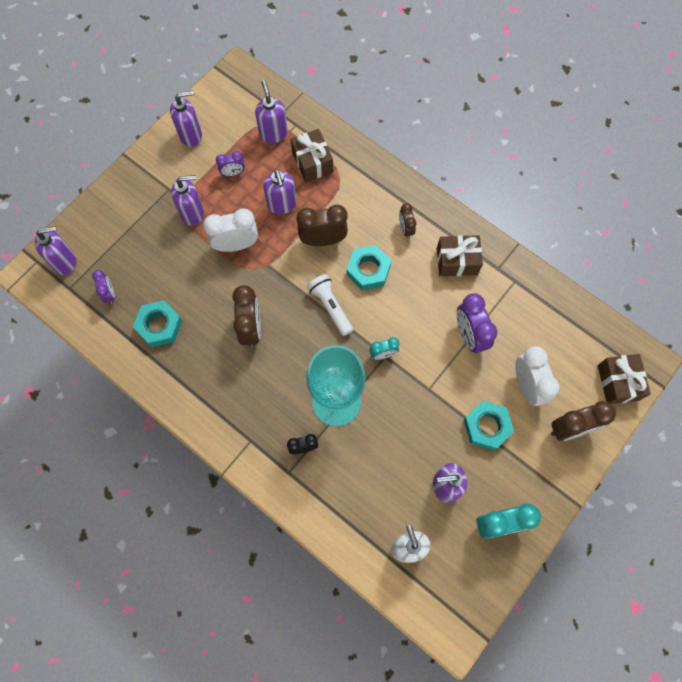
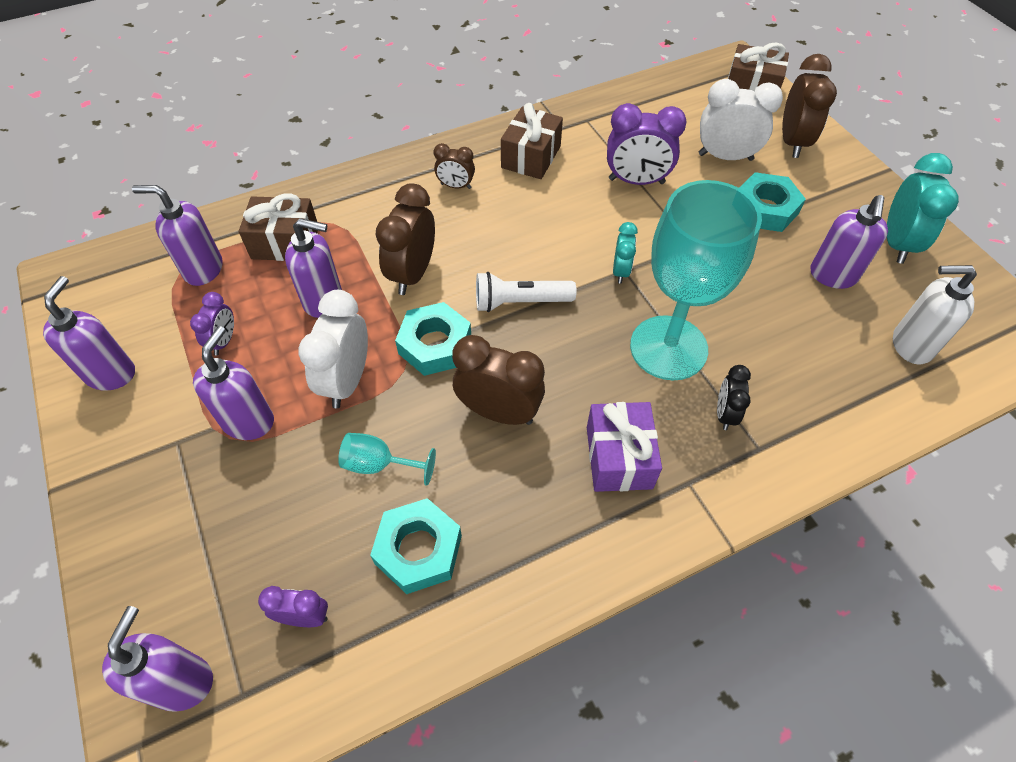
camera: 65 degrees left, 15 degrees down
(195, 285) = (379, 464): none -> turquoise goblet
(250, 399) = (618, 457): none -> purple gift
(368, 270) = (489, 243): turquoise nut -> turquoise nut (435, 345)

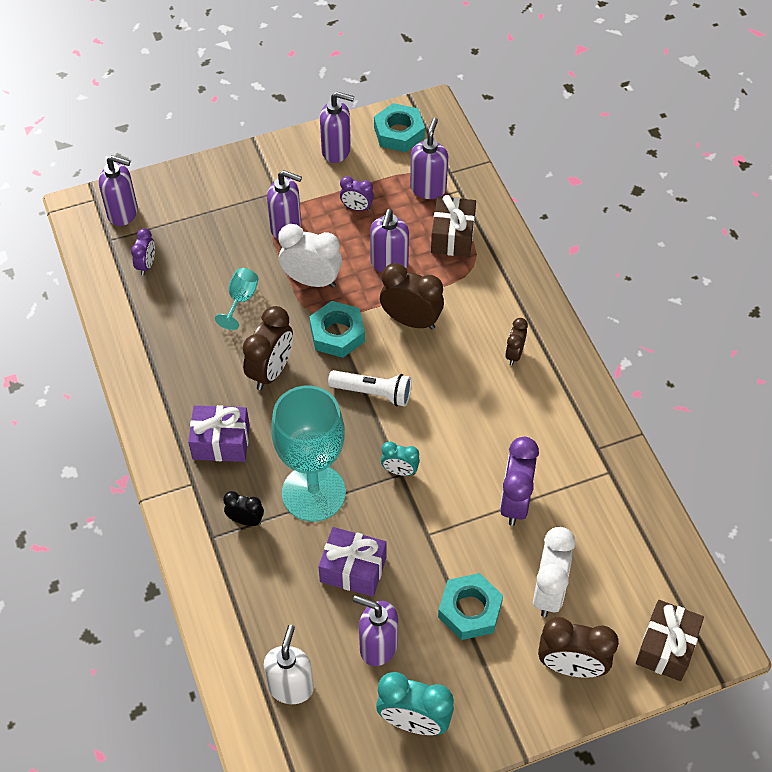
camera: 95 degrees right, 0 degrees up
(418, 550) = (176, 321): turquoise nut -> turquoise nut (399, 133)
(520, 302) = (373, 393): white flashlight -> white flashlight turned 105 degrees clockwise
(531, 157) = (553, 416): brown gift -> none
(753, 303) = (353, 569): none -> purple gift

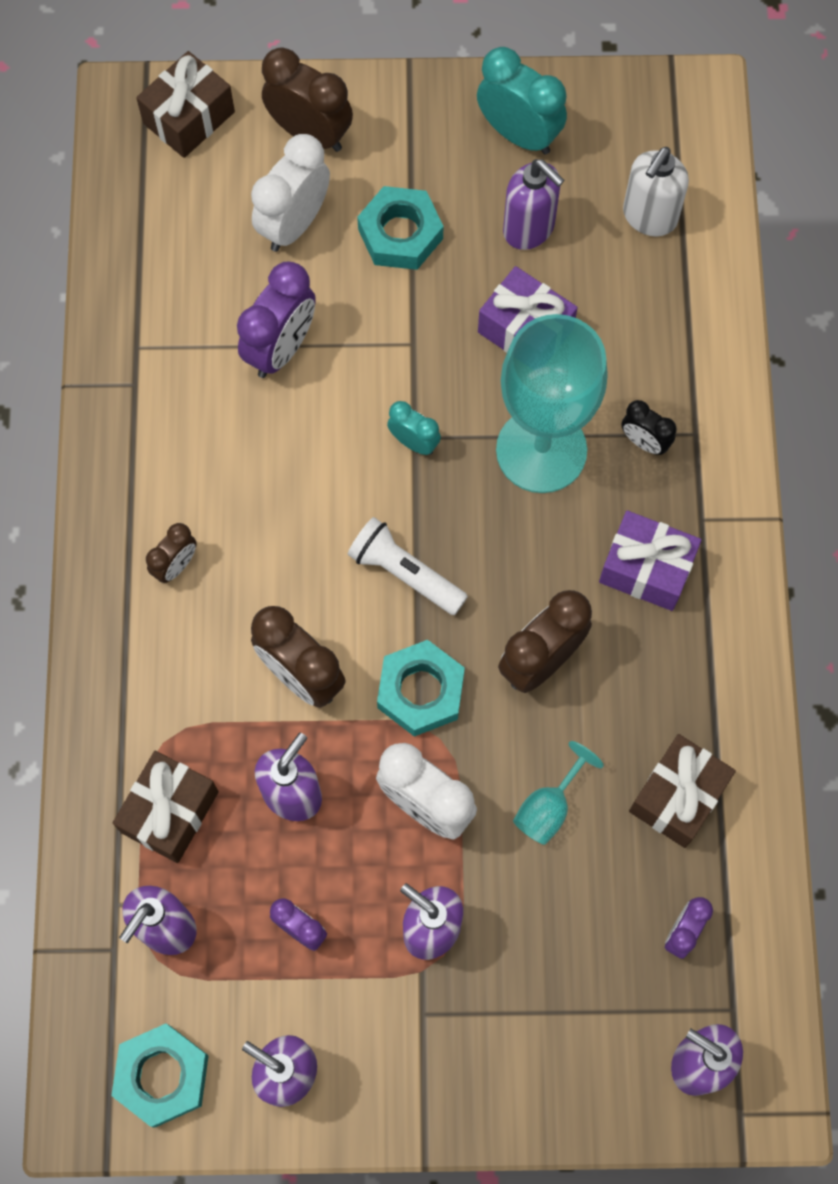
camera: 160 degrees left, 15 degrees up
(166, 327) = (678, 796): none -> brown gift

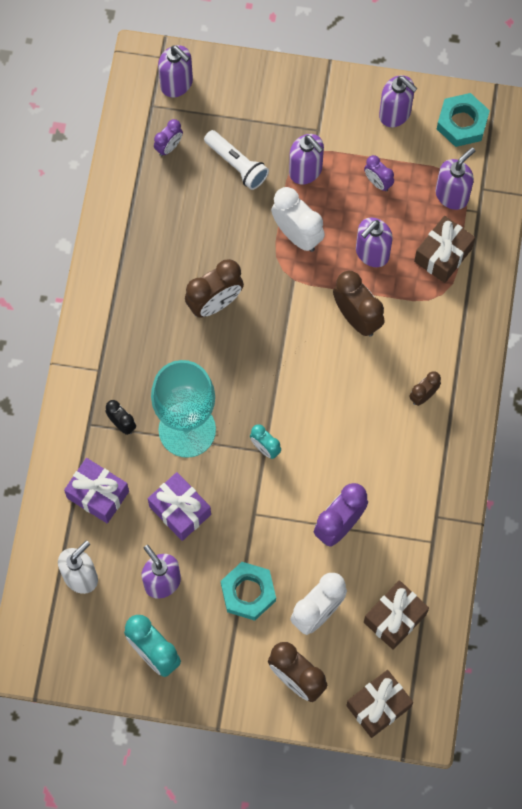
camera: 170 degrees left, 0 degrees up
(405, 573) = (285, 368): white flashlight -> white flashlight (237, 164)
(420, 691) = (288, 297): turquoise nut -> none
(549, 807) = (228, 222): turquoise goblet -> none
(646, 569) = (140, 346): purple gift -> purple gift (98, 494)
(678, 796) = (154, 216): brown gift -> brown gift (395, 618)

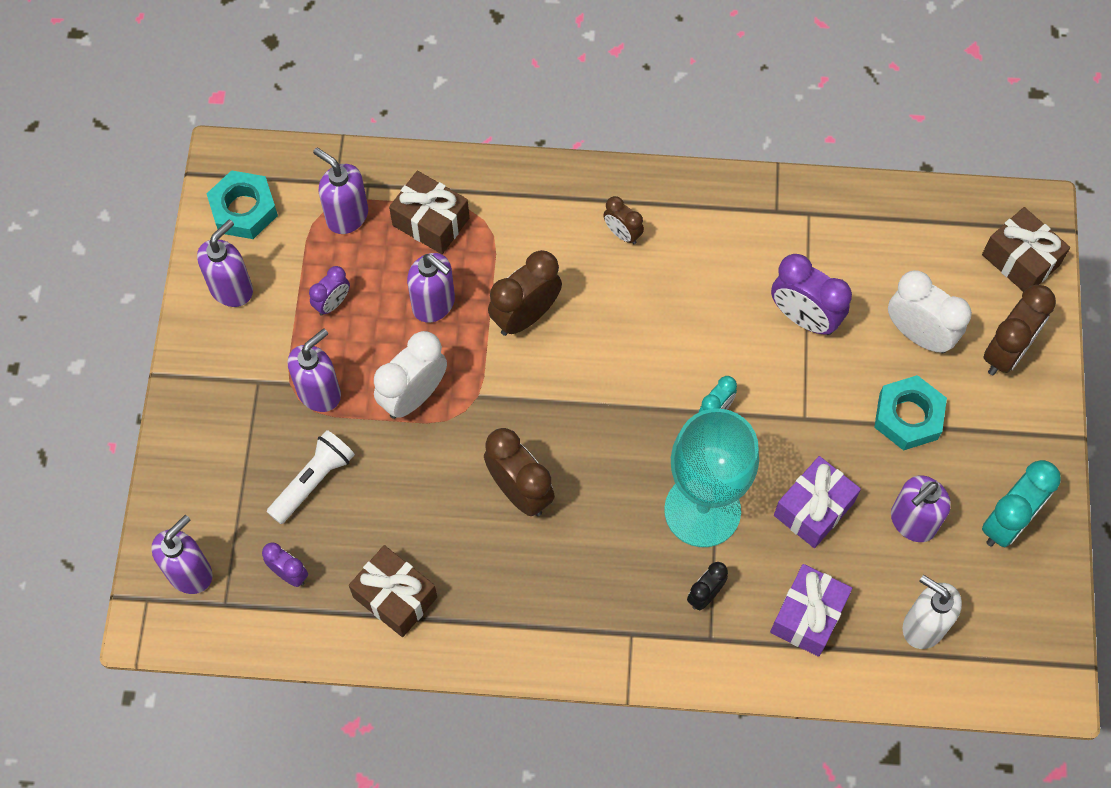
camera: 95 degrees left, 5 degrees down
(395, 618) = (910, 249): brown gift -> brown gift (395, 597)

